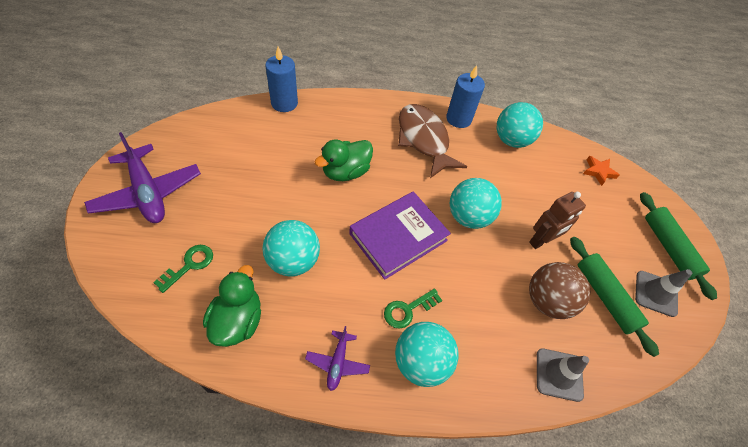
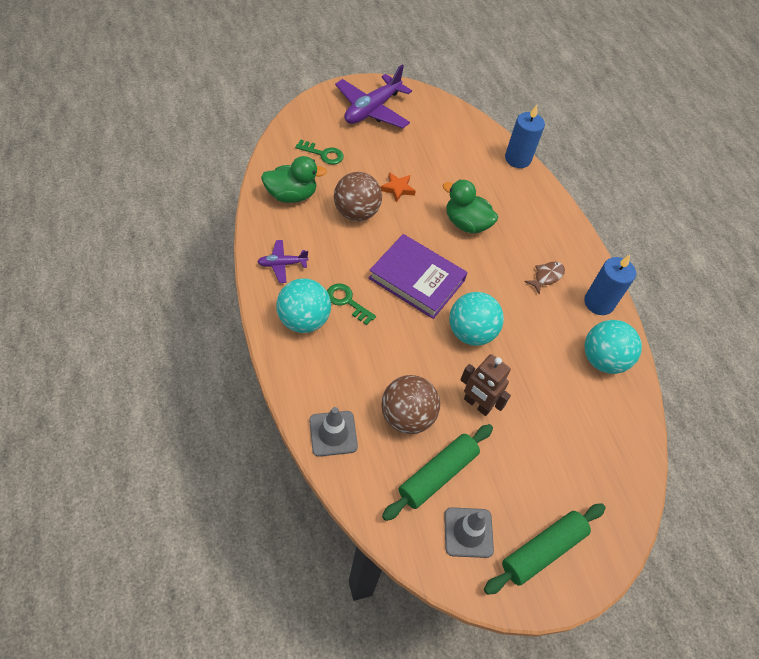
camera: 70 degrees right, 0 degrees up
(293, 261) = (356, 213): turquoise ball -> brown ball
(424, 140) = (546, 276): brown fish -> brown fish, size x0.45
(598, 172) = (615, 462): orange star -> orange star (397, 189)

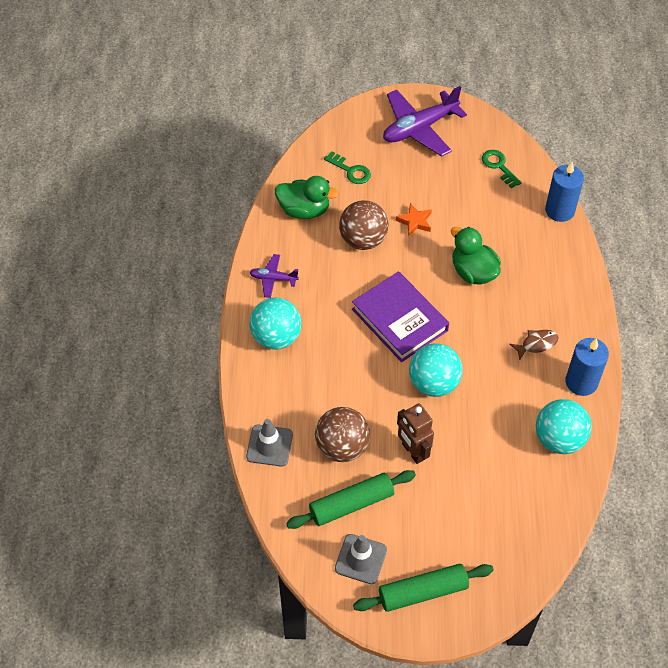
camera: 25 degrees right, 0 degrees up
(347, 301) = (323, 328): green key -> green key (499, 166)

